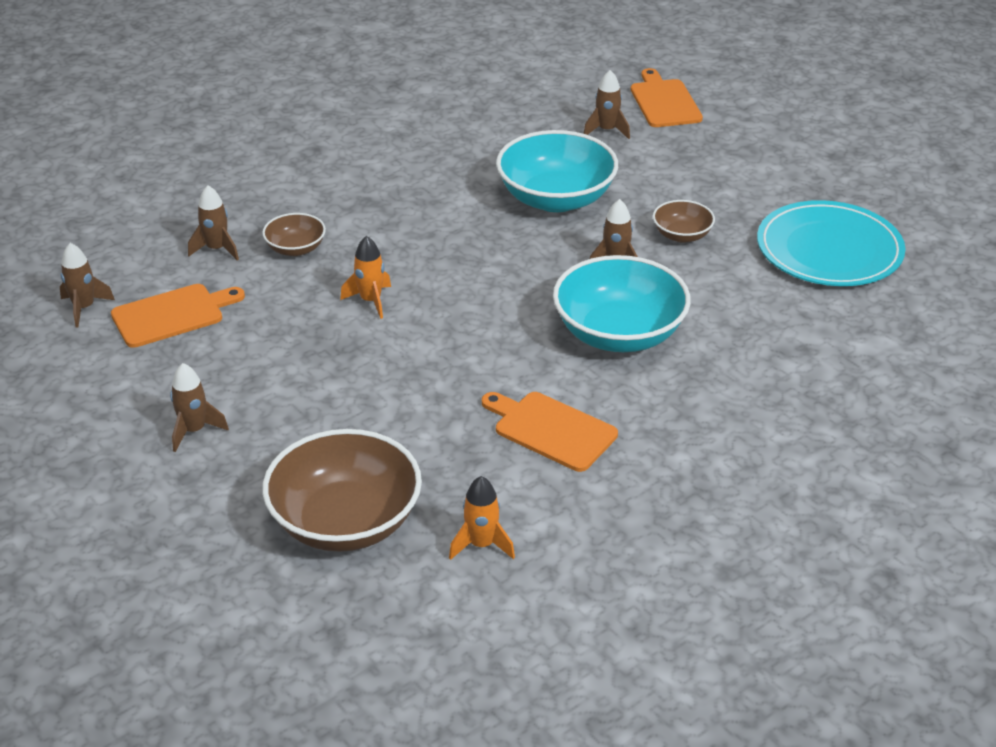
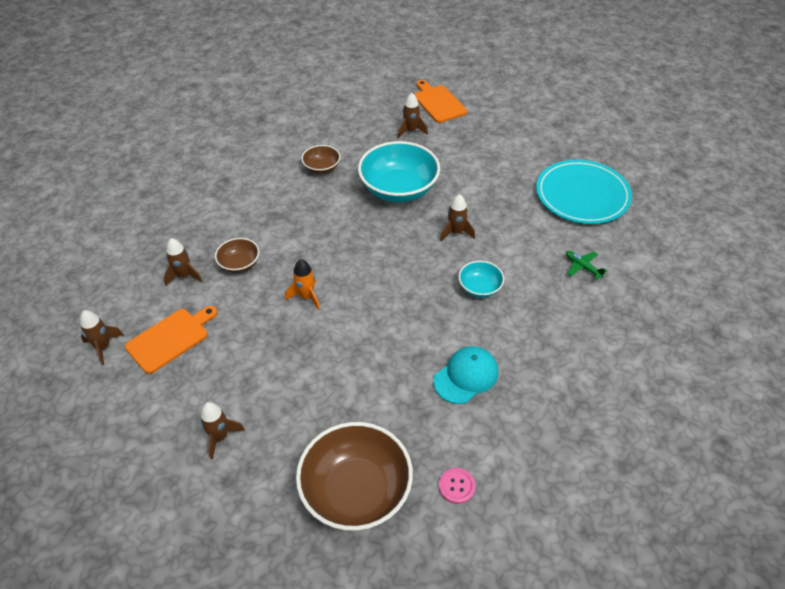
camera: 15 degrees left, 10 degrees up
(481, 545) = (456, 486): orange rocket -> pink button
(551, 430) = (466, 376): orange cutting board -> turquoise cap
(619, 334) = (480, 288): turquoise bowl -> turquoise bowl, size x0.50
(682, 235) = (489, 202): brown bowl -> brown bowl (322, 168)
(784, 336) = (582, 267): none -> green plane

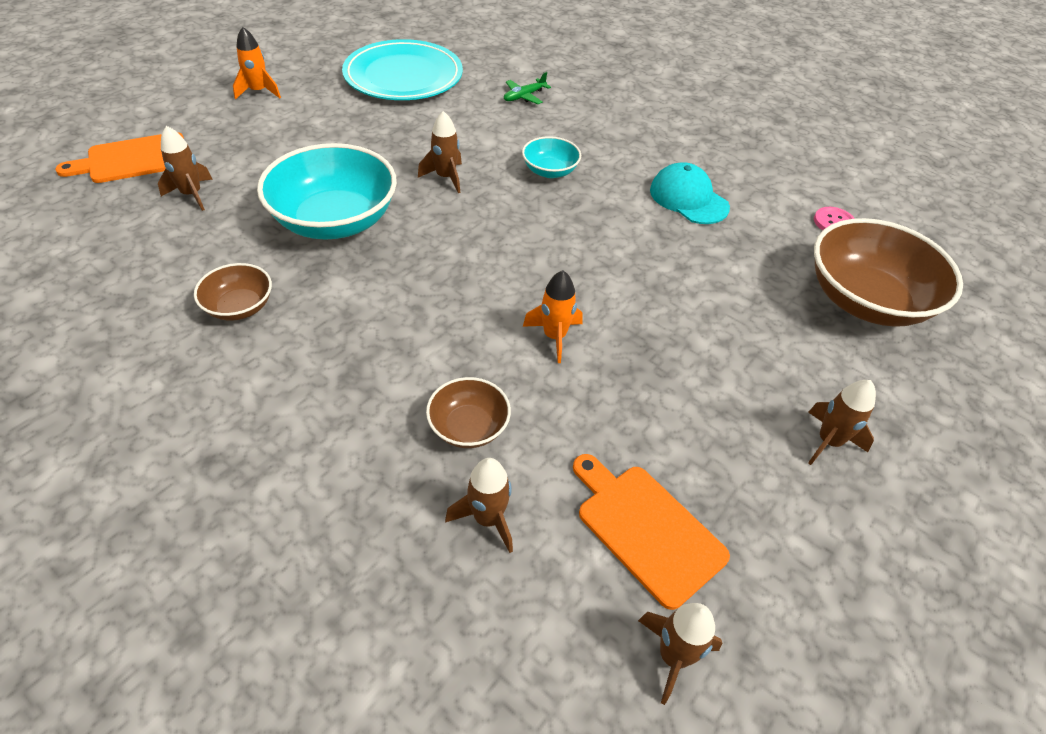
camera: 90 degrees left, 0 degrees up
(529, 131) = (259, 92): none -> orange rocket

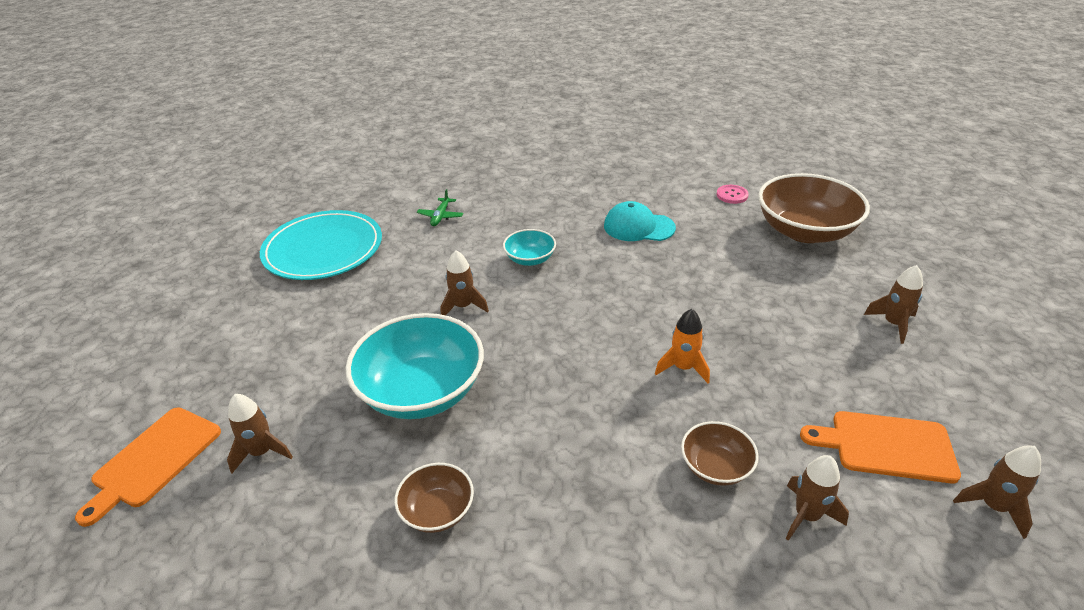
camera: 35 degrees left, 10 degrees down
(259, 92) = (205, 330): orange rocket -> none

